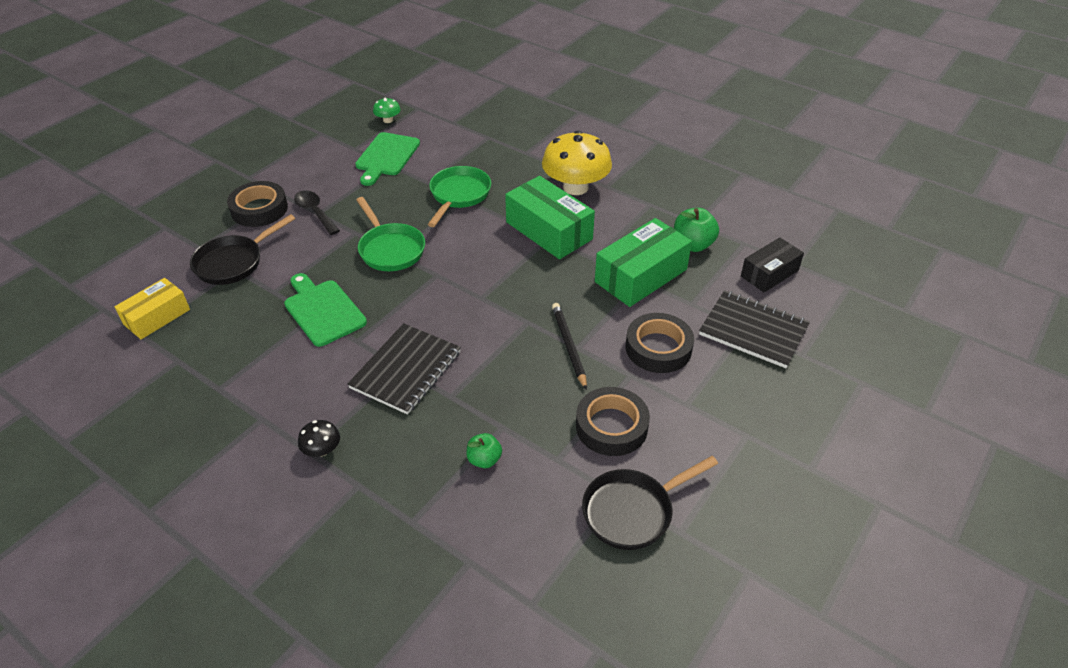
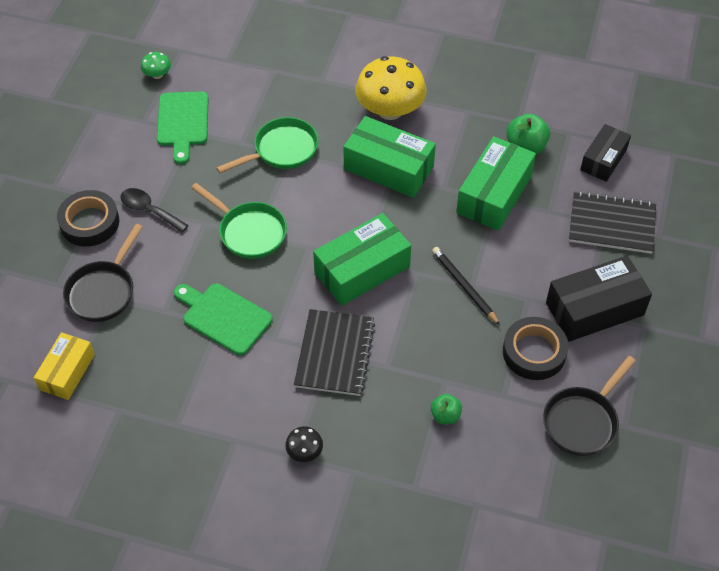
camera: 20 degrees left, 10 degrees up
(459, 195) = (282, 150): green pan -> green pan turned 60 degrees clockwise
(475, 306) = (362, 270): none -> green box
(658, 348) = (540, 265): black tape -> none
(698, 404) = (594, 309): none -> black box

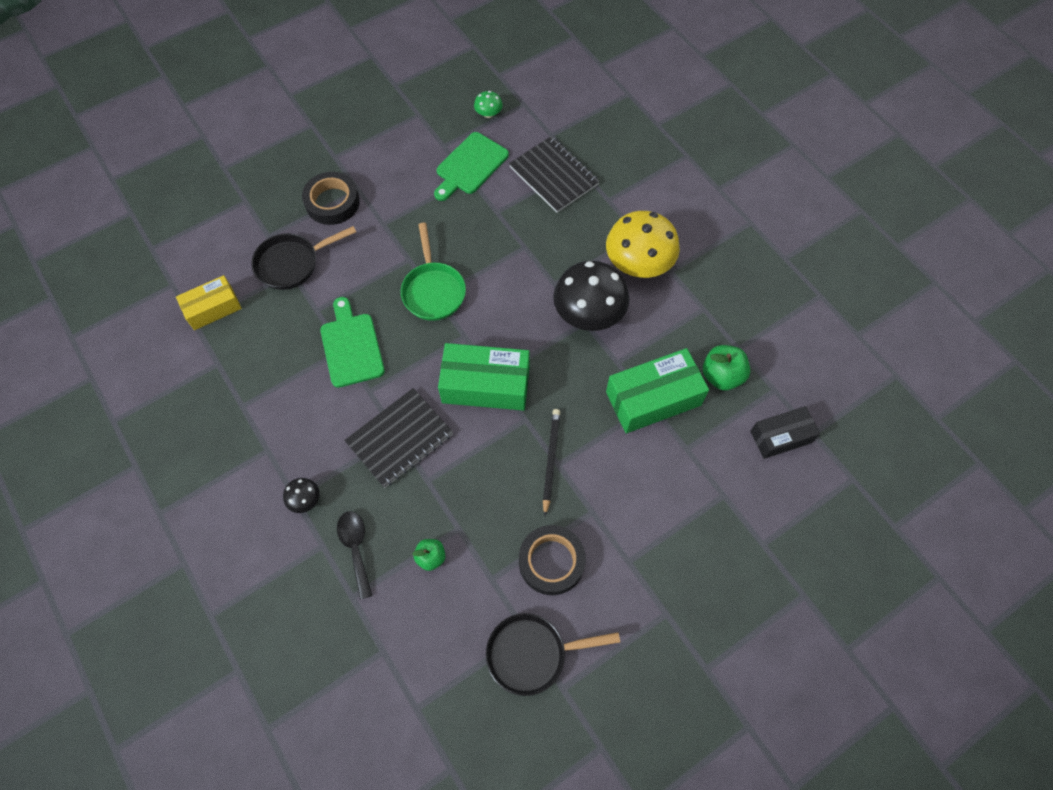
camera: 40 degrees right, 10 degrees up
(149, 210) = (380, 221): black spoon -> black spoon (355, 548)
(282, 150) = (521, 239): green pan -> none
(388, 168) = (589, 313): green box -> black mushroom
(594, 309) = (639, 565): black box -> none
(611, 224) = (730, 500): black notebook -> black notebook (554, 176)

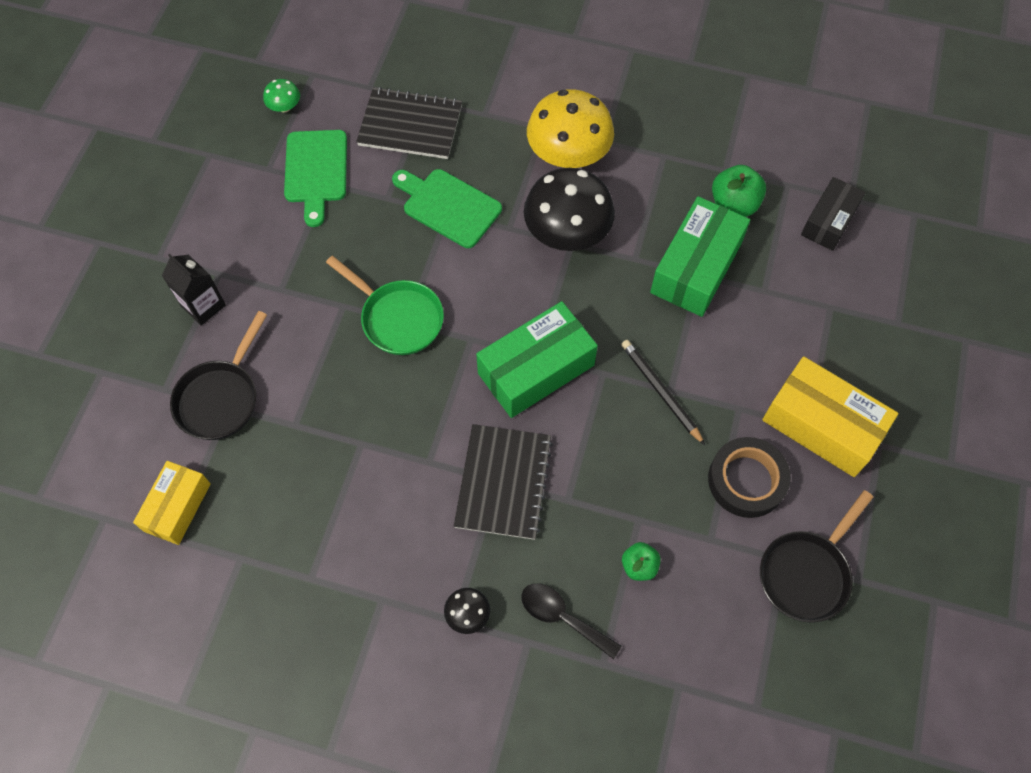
camera: 40 degrees left, 0 degrees up
(332, 202) = (203, 305): black tape -> black carton
(351, 346) = (367, 433): green cutting board -> green cutting board (448, 206)
(638, 568) = (822, 426): none -> yellow box

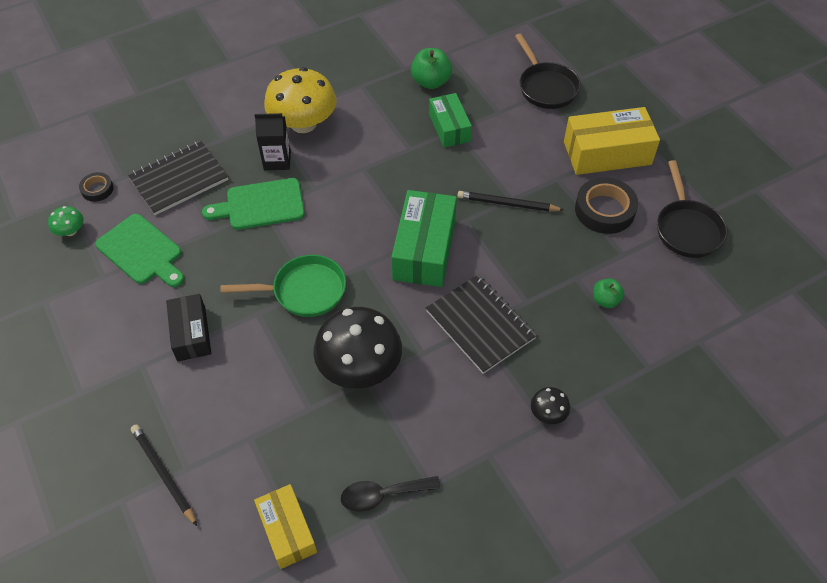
camera: 45 degrees left, 10 degrees down
(145, 378) = (164, 474): none -> black pencil
(203, 305) = (154, 393): black carton -> black carton (277, 160)
(220, 398) = (237, 438): black pan -> black pan (546, 87)
(340, 83) = (97, 189): none -> black tape
(562, 617) = (599, 364): black spoon -> black spoon (382, 495)
(567, 232) = (353, 164): black mushroom -> black mushroom (359, 367)
(696, 268) = (449, 128): green box -> green box, size x0.63
(829, 221) = (490, 54): black box -> black box (191, 334)

